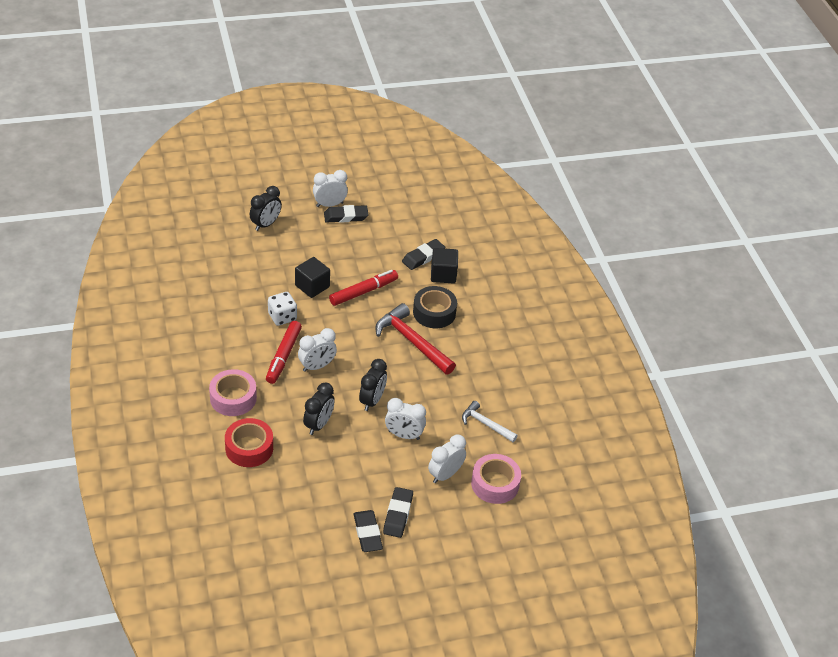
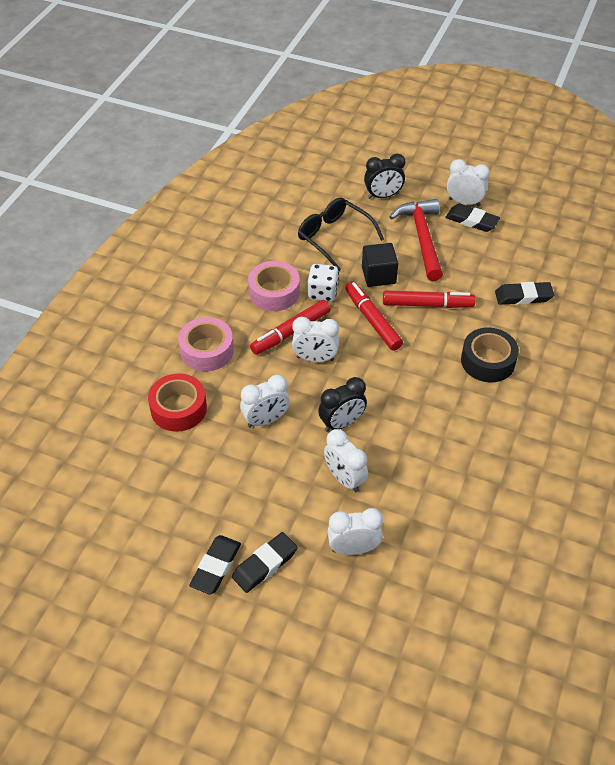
camera: 40 degrees right, 5 degrees up
(255, 272) = (334, 237): none -> black glasses
(318, 424) = (265, 420): black clock -> white clock
(334, 320) = (372, 320): none -> red marker
(412, 341) = (437, 381): red hammer -> red hammer (422, 238)
(443, 274) = (531, 325): black cube -> none
(486, 424) = (447, 515): white hammer -> none
(495, 484) = (402, 592): pink tape -> pink tape (274, 292)

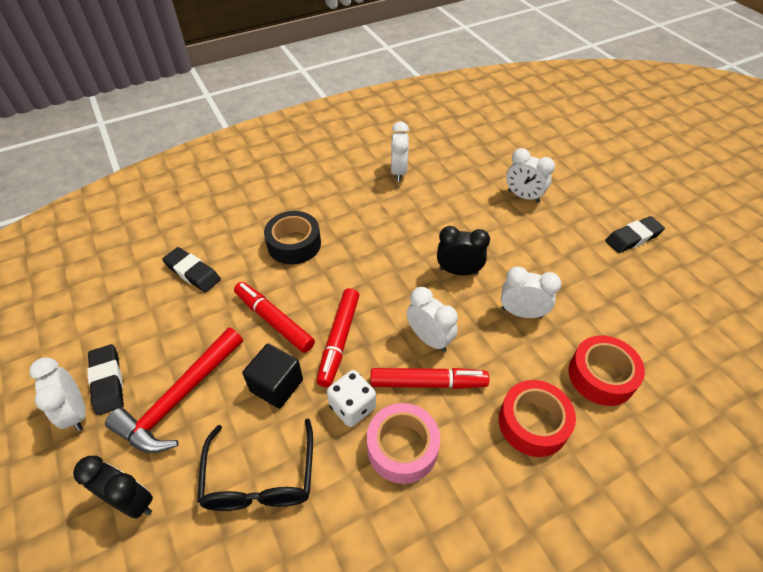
camera: 140 degrees left, 0 degrees up
(207, 350) = (533, 423): pink tape -> red tape
(265, 565) = (594, 220): black eraser -> none
(344, 479) = (492, 235): white clock -> white clock (399, 172)

